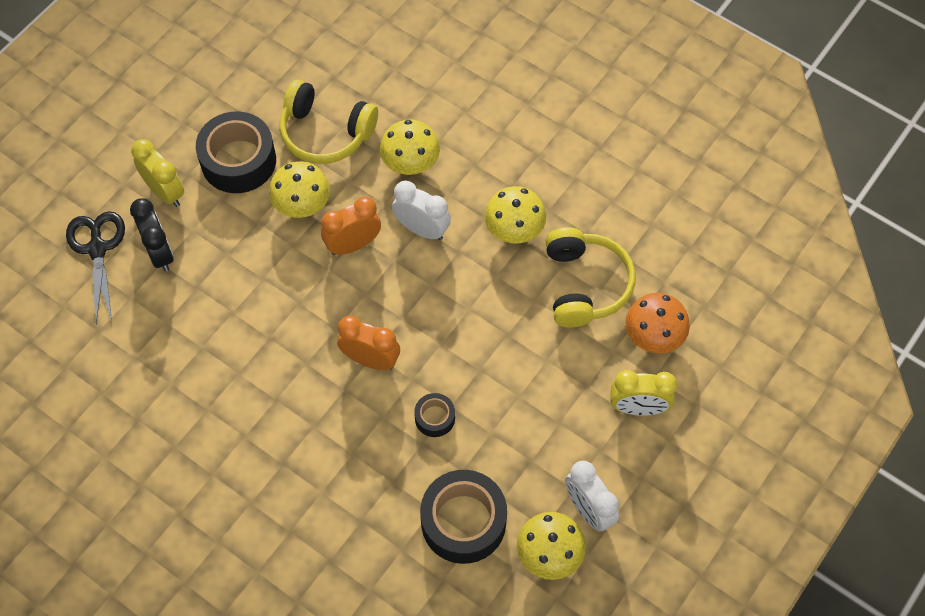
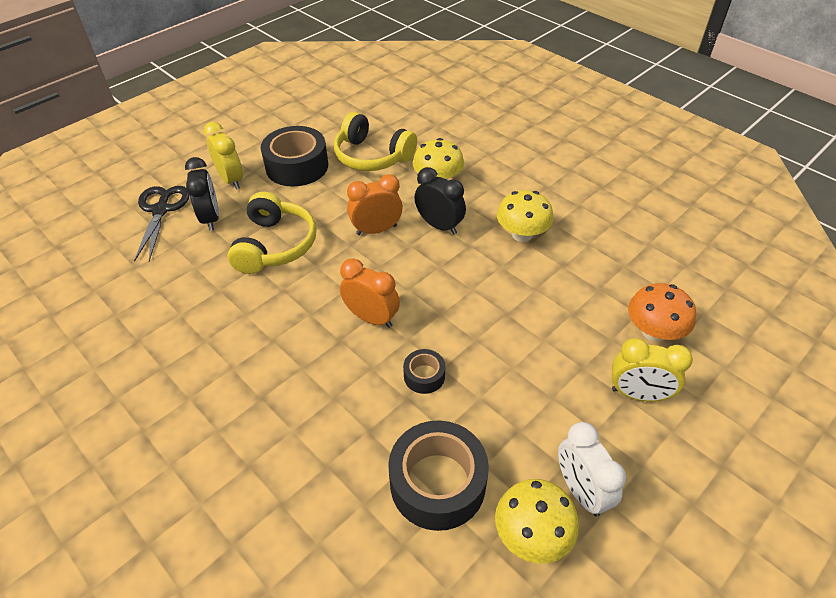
camera: 10 degrees right, 15 degrees down
(302, 204) = (340, 199): yellow mushroom -> none
(422, 229) = (439, 226): white clock -> black clock
(585, 285) = (585, 282): yellow headphones -> yellow headphones (275, 245)

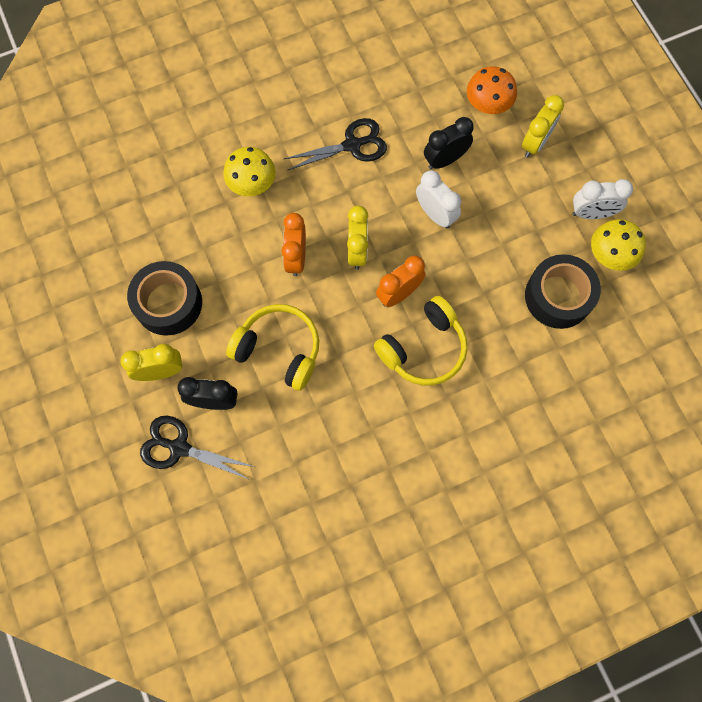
camera: 70 degrees left, 25 degrees up
(372, 156) = (186, 228): yellow headphones -> yellow headphones (423, 348)
(405, 271) = (357, 251): none -> yellow clock
(424, 376) = (469, 274): black tape -> none
(439, 226) = (313, 205): black clock -> black clock (445, 160)
(483, 322) = (435, 214): none -> white clock
(522, 234) = (352, 145): yellow mushroom -> black scissors

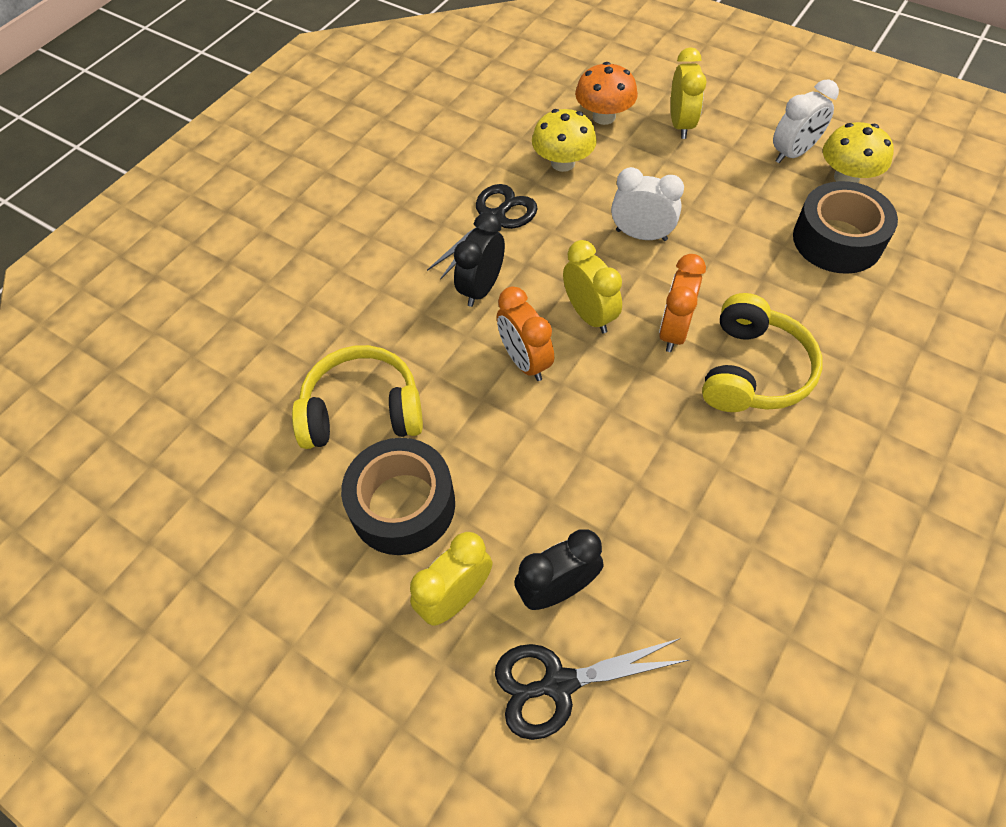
camera: 30 degrees left, 15 degrees down
(252, 183) = (408, 315): yellow mushroom -> yellow mushroom (563, 163)
(279, 349) = (589, 474): yellow headphones -> yellow headphones (362, 411)
(445, 160) = (605, 182): black clock -> black clock (481, 288)

